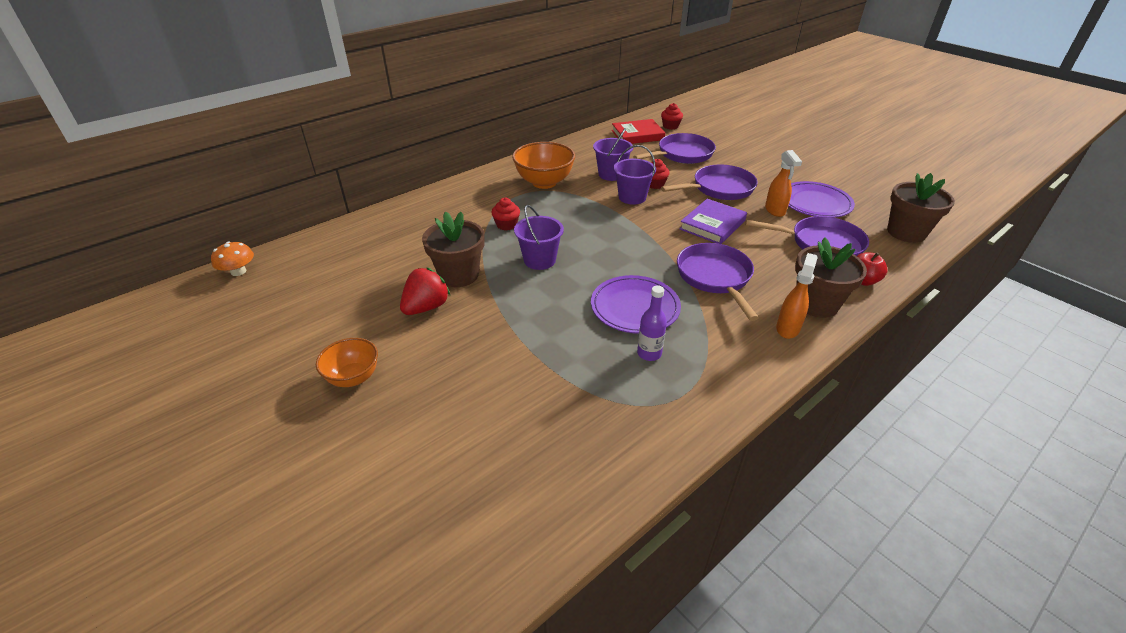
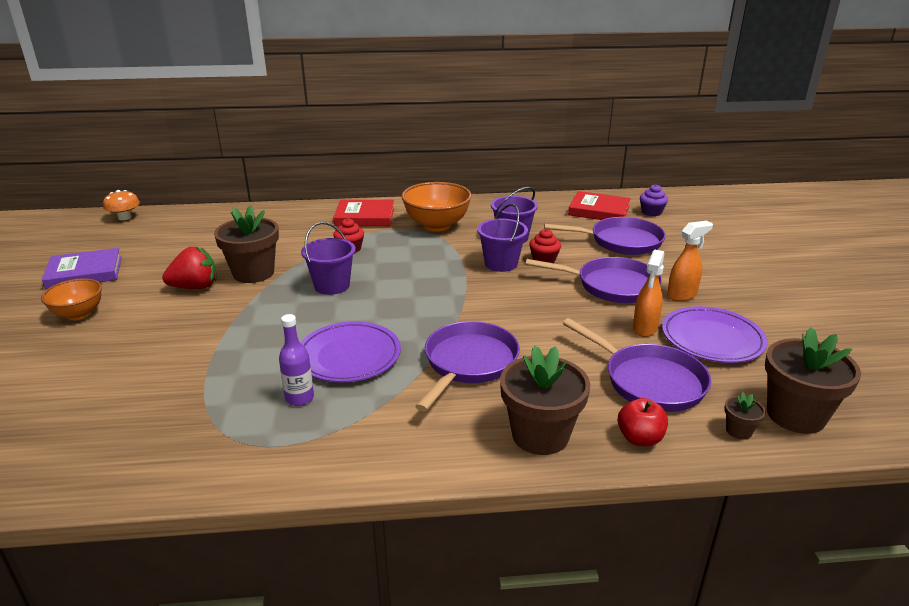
camera: 35 degrees right, 10 degrees down
(477, 194) = (364, 217): none -> red book
(670, 126) = (651, 212): red cupcake -> purple cupcake
(712, 225) = (546, 316): purple book -> purple book (85, 272)
(787, 328) = (468, 442): orange spray bottle -> orange spray bottle (682, 295)
(896, 253) = (738, 431): none -> brown flower pot

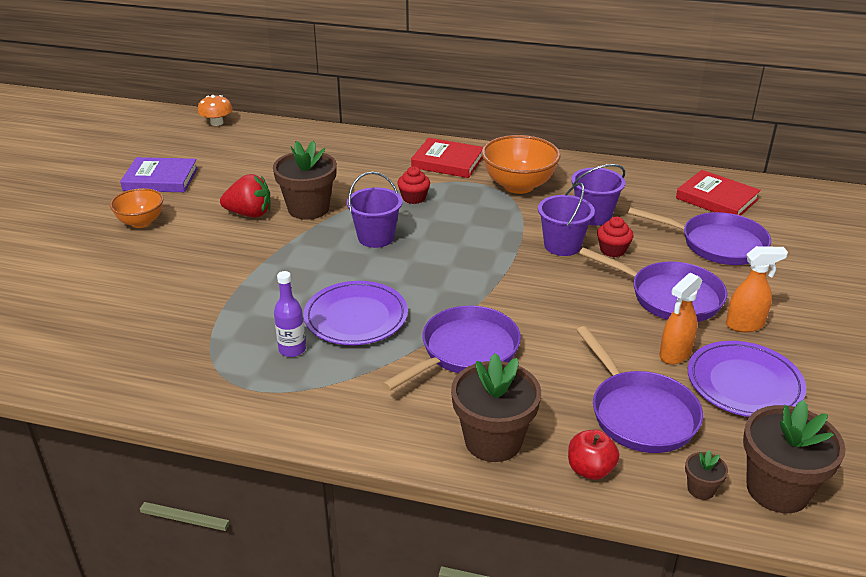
camera: 20 degrees right, 5 degrees up
(651, 212) = (781, 212): purple cupcake -> none

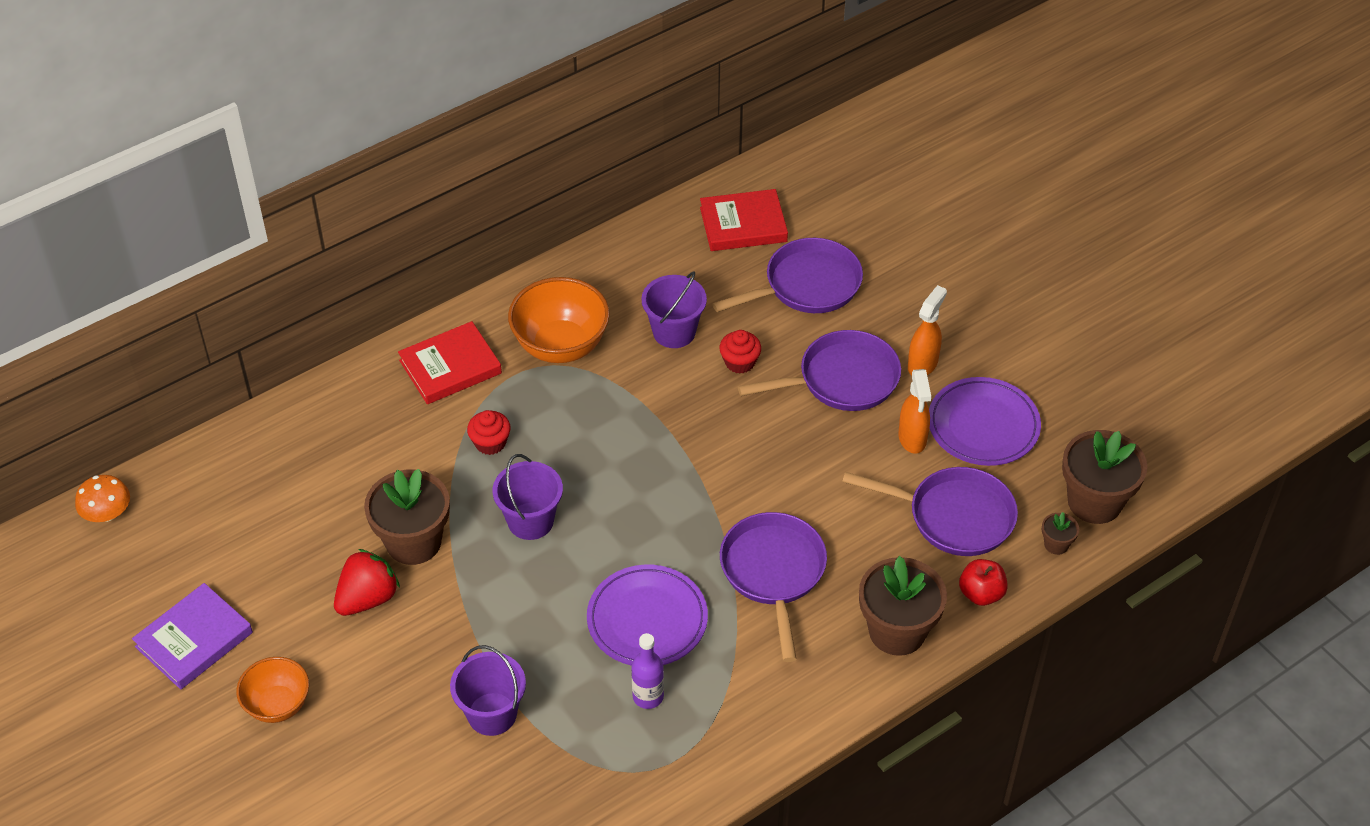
camera: 50 degrees left, 15 degrees up
(562, 245) = (695, 392): purple bucket -> purple bucket (492, 714)

